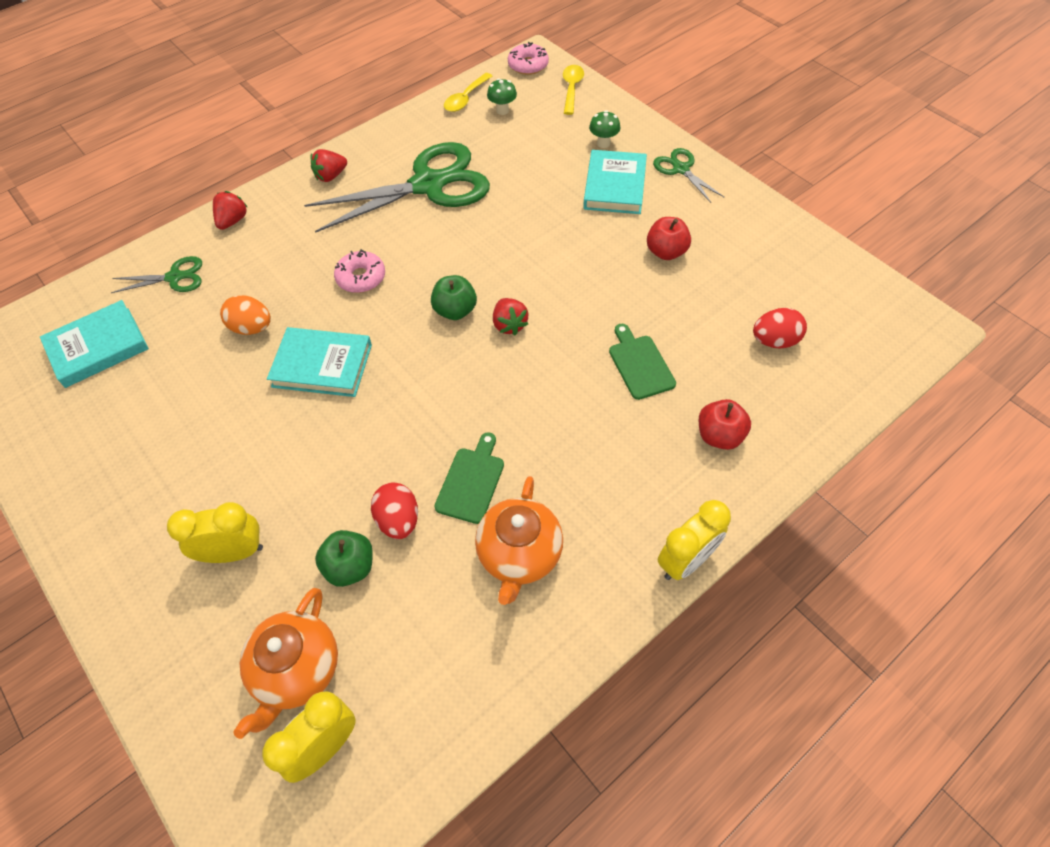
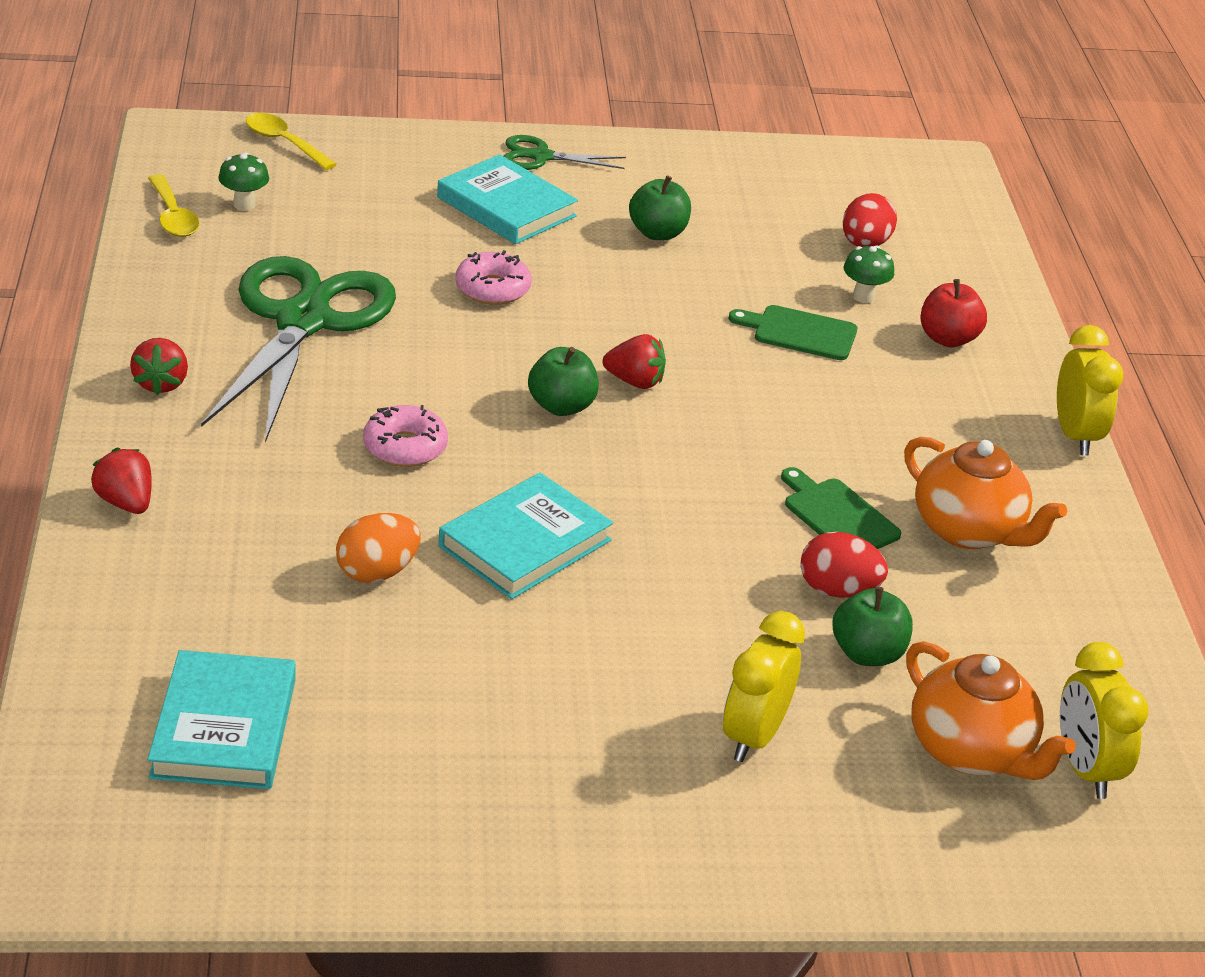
camera: 60 degrees left, 20 degrees down
(174, 277) = (172, 601): green scissors -> none
(528, 65) = (183, 145): pink donut -> pink donut (492, 289)
(603, 143) = (420, 176): green mushroom -> green mushroom (863, 297)
(666, 252) = (658, 233): red apple -> green apple

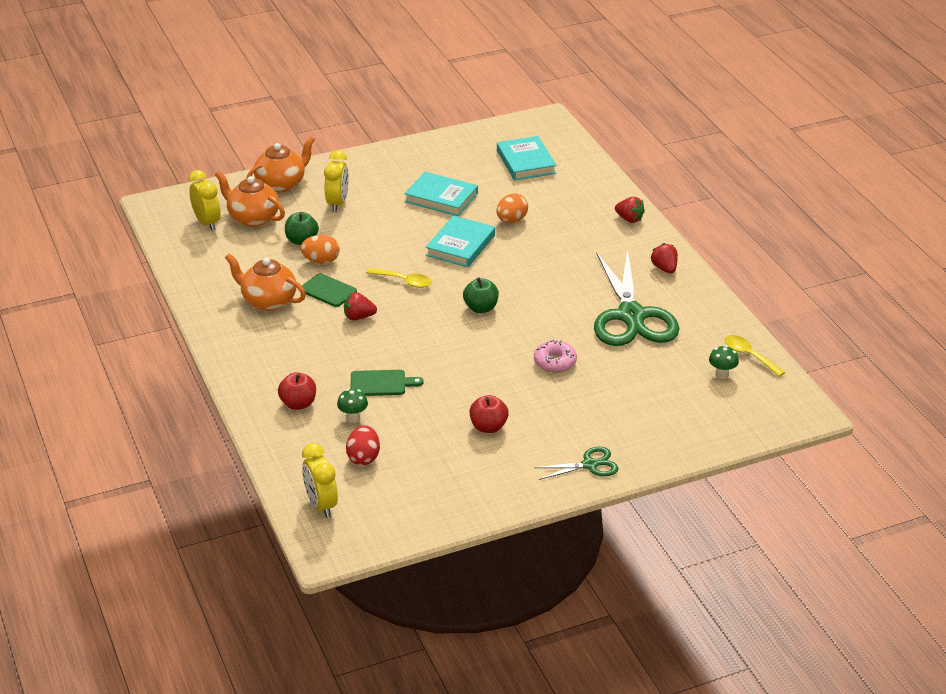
camera: 165 degrees right, 0 degrees up
(284, 143) = (742, 425): yellow spoon -> yellow spoon (404, 281)
(405, 447) = (537, 270): pink donut -> none
(506, 207) = (584, 418): turquoise book -> turquoise book (441, 198)
(635, 381) = (453, 330): red strawberry -> red strawberry (359, 317)
(658, 233) = (488, 427): green apple -> red apple
(837, 590) = (321, 261): red egg -> orange egg
(879, 843) = (281, 184): none -> orange teapot
(1075, 436) = (220, 364): yellow clock -> yellow clock (321, 505)

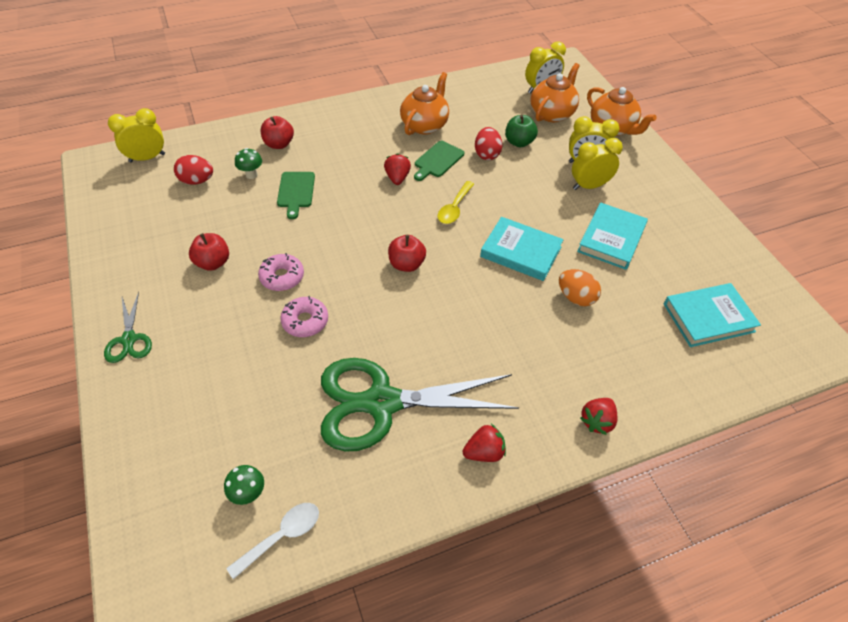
camera: 90 degrees right, 15 degrees up
(321, 261) = (487, 154): orange egg -> red egg
(370, 204) = (589, 186): none -> yellow clock
(481, 308) = (406, 264): green apple -> red apple
(503, 380) = (282, 277): none -> pink donut
(749, 356) = (282, 536): yellow spoon -> white spoon

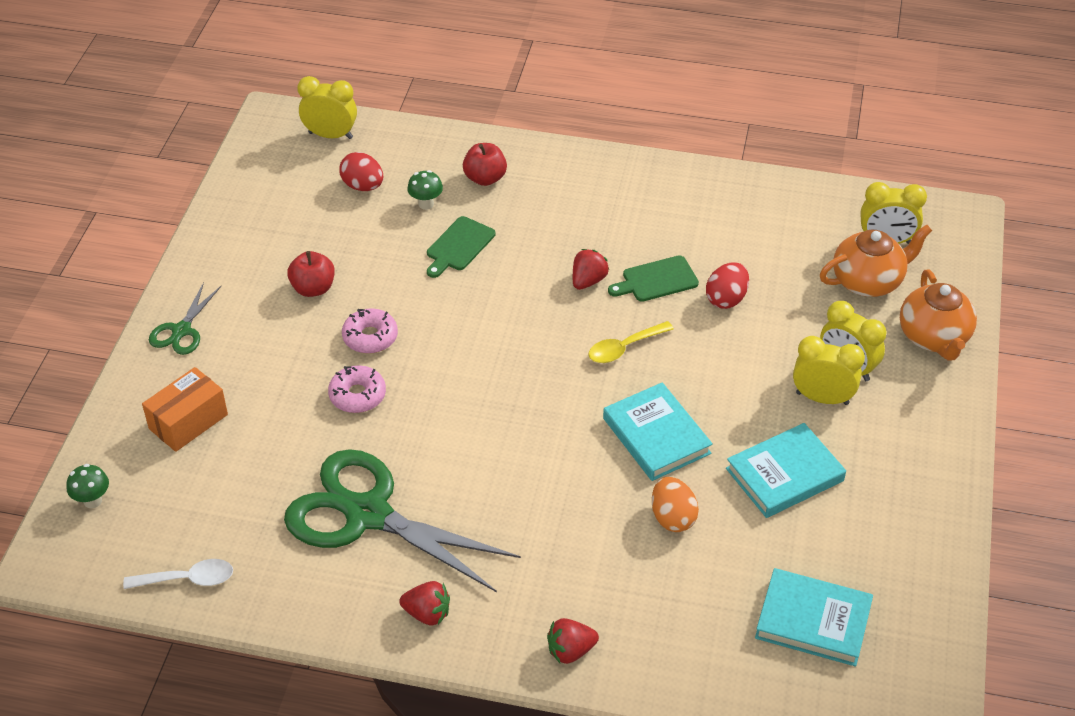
camera: 35 degrees right, 5 degrees down
(186, 406) = (188, 422): none -> orange box
(249, 494) = (186, 529): green mushroom -> green mushroom (92, 501)
(406, 264) = (512, 387): red apple -> none
(425, 125) = (681, 226): orange teapot -> none
(519, 142) = (784, 301): green apple -> none

